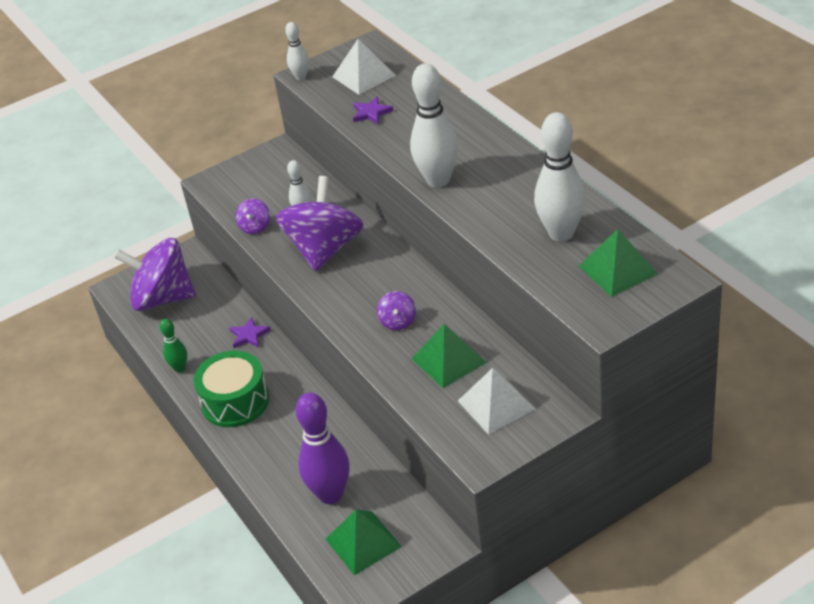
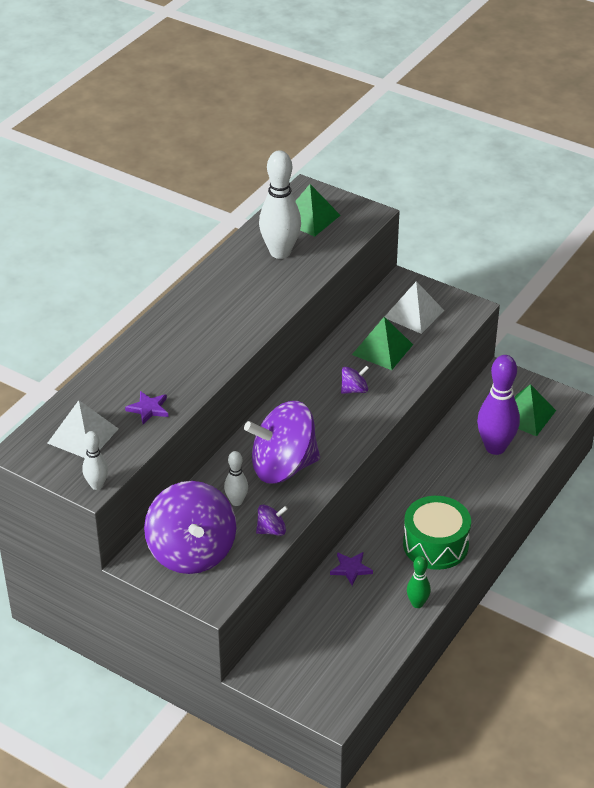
camera: 120 degrees left, 0 degrees up
(163, 298) = (331, 663): purple spinning top -> purple spinning top (192, 552)
(438, 180) = (239, 335): white bowling pin -> none

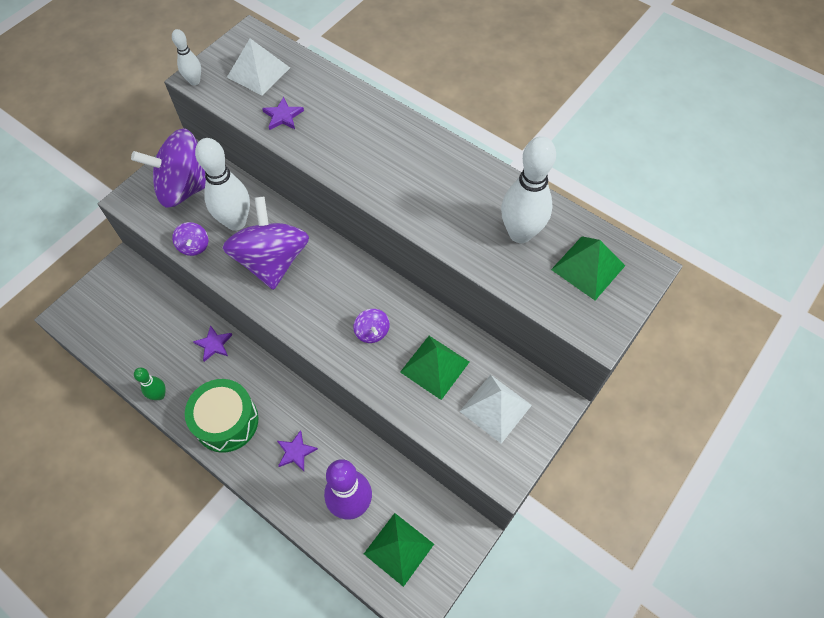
camera: 95 degrees right, 20 degrees up
(236, 501) = (236, 222): white bowling pin -> white bowling pin, size x1.93
(455, 489) = (296, 452): none -> purple star

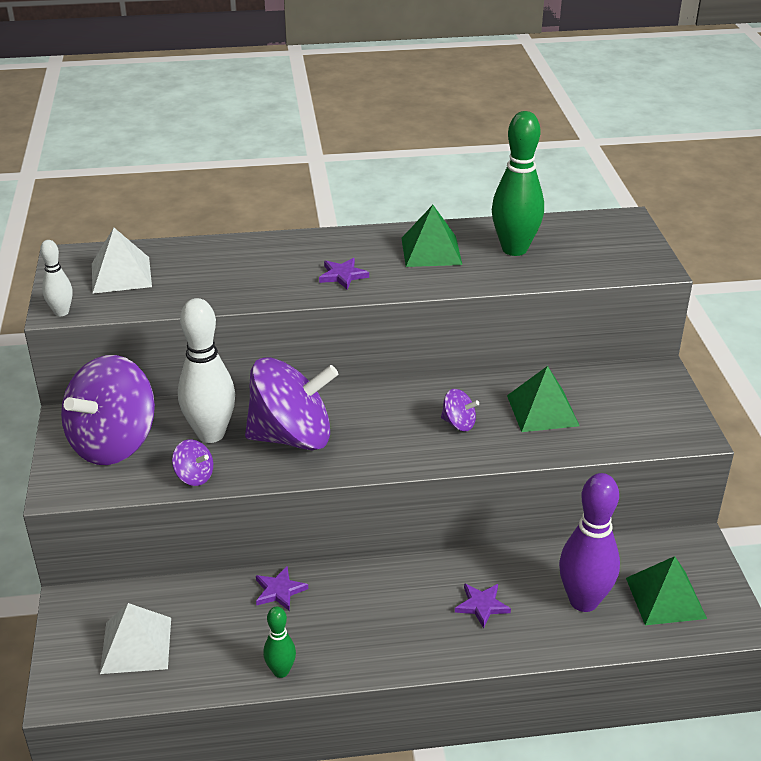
camera: 45 degrees left, 25 degrees down
(226, 421) = (382, 636): green drum -> none
(272, 260) = (292, 437): purple spinning top -> purple spinning top turned 135 degrees clockwise
(283, 116) = (197, 288): purple star -> purple star (342, 275)
(495, 408) = (625, 402): white pyramid -> white pyramid (136, 645)
(520, 233) = (514, 249): white bowling pin -> green bowling pin
(588, 267) = (590, 240): green pyramid -> green pyramid (431, 251)

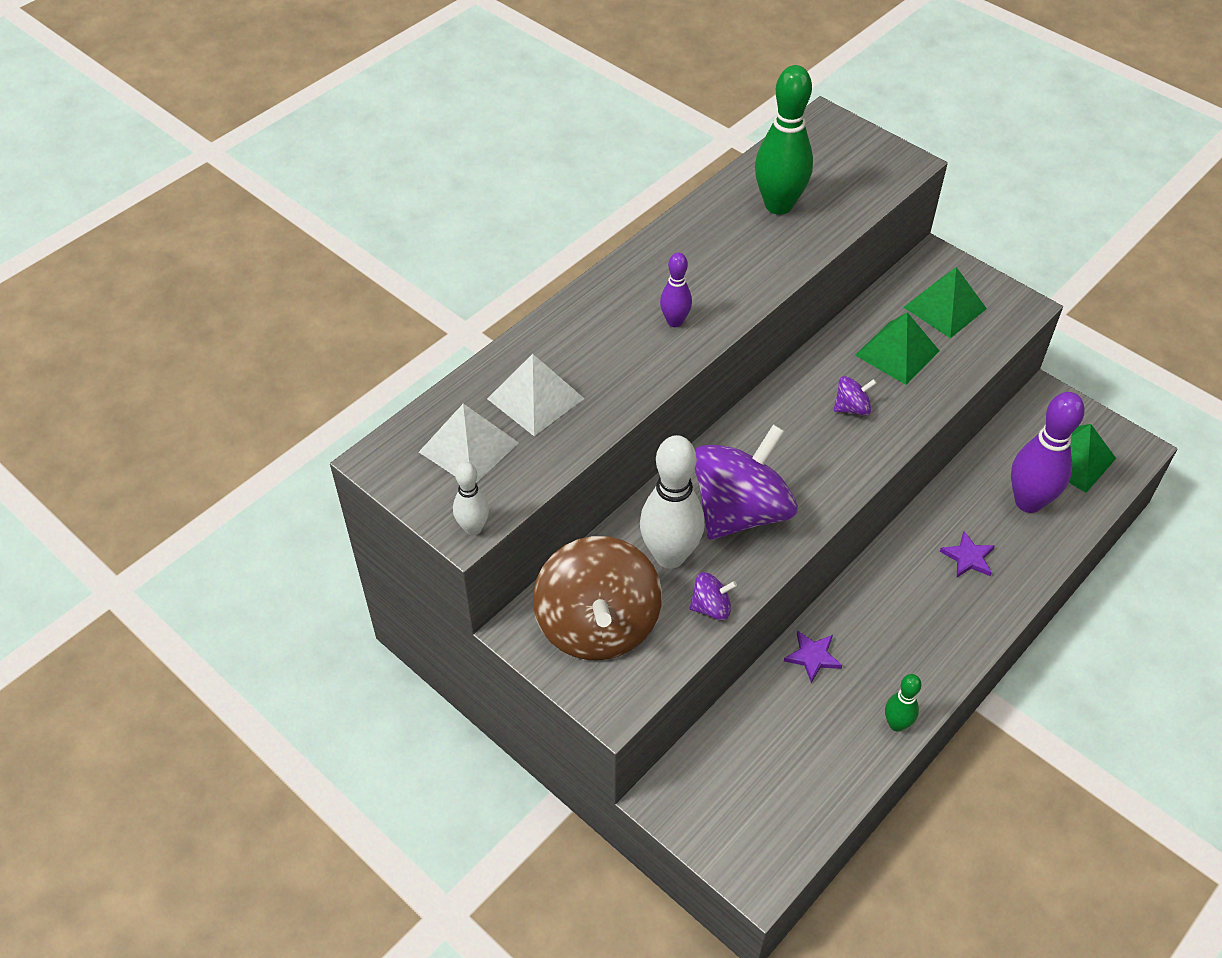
camera: 40 degrees left, 15 degrees up
(113, 443) = (597, 625): purple spinning top -> brown spinning top
(136, 645) = (763, 791): white pyramid -> white pyramid (535, 398)
(342, 275) = (675, 321): purple star -> purple bowling pin
(431, 251) = (713, 247): green pyramid -> green pyramid (944, 307)

